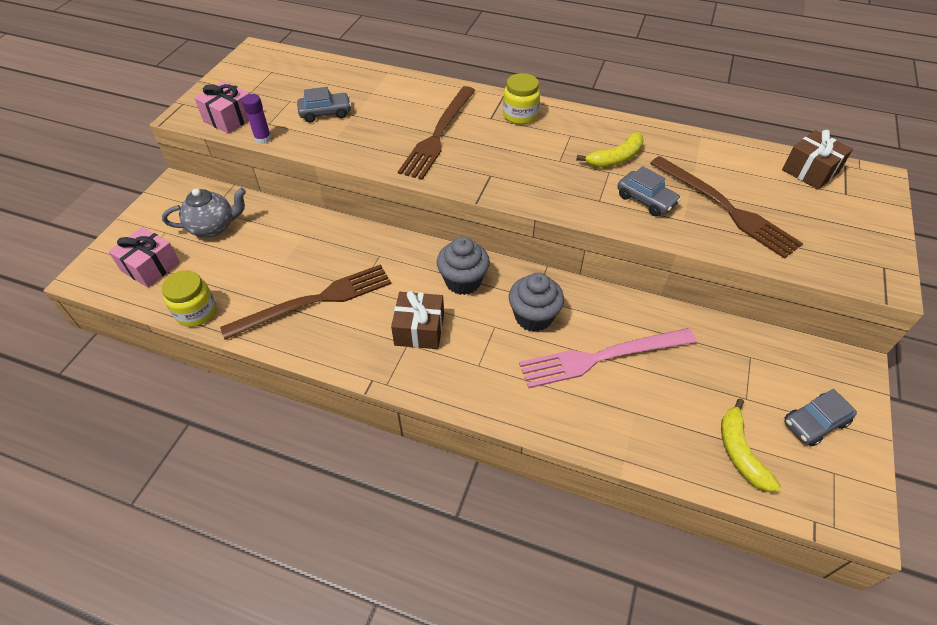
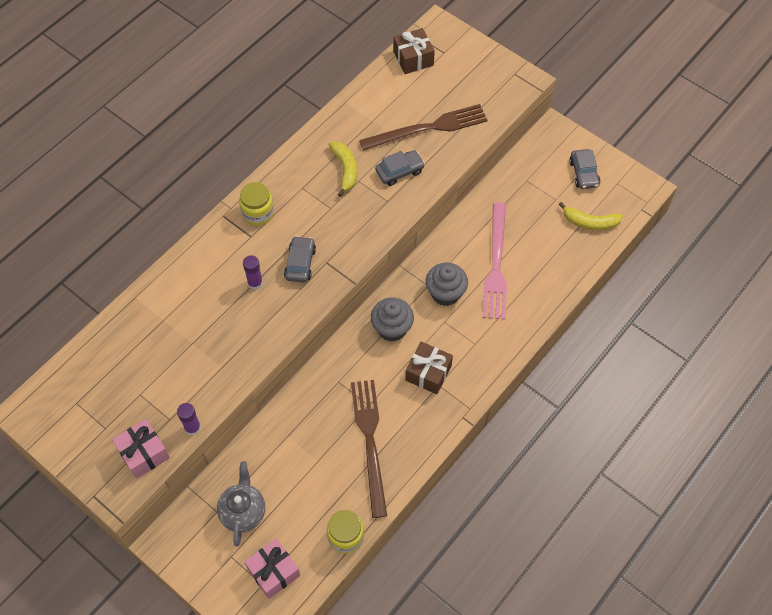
camera: 70 degrees left, 10 degrees up
(325, 113) = (177, 366): grey car -> grey car (300, 263)
(438, 134) = (255, 283): brown fork -> purple glue stick

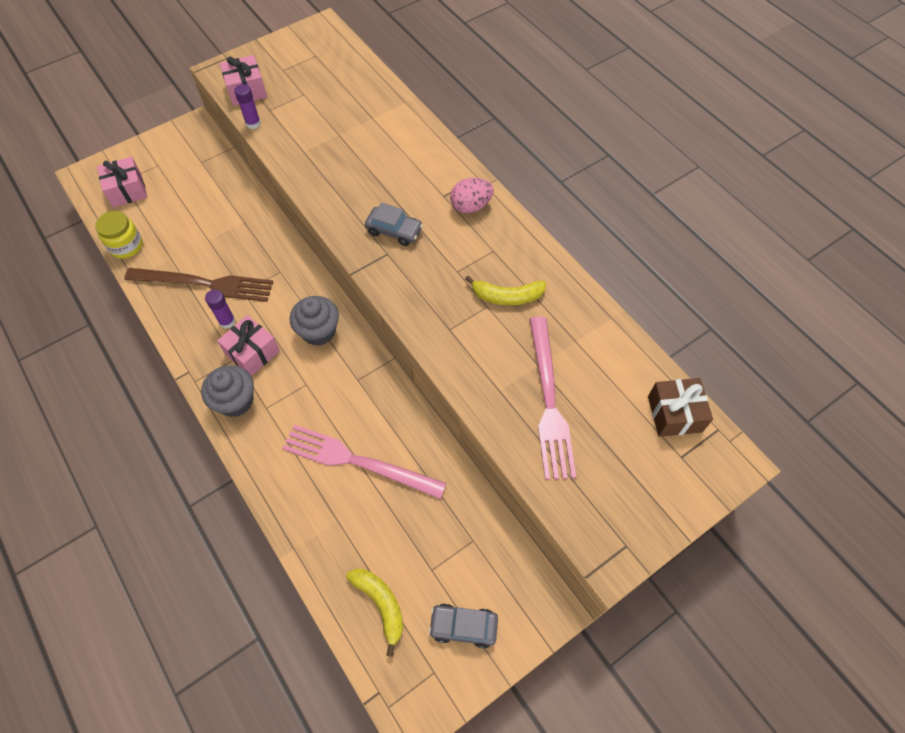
camera: 105 degrees right, 0 degrees up
(243, 512) = (190, 179): grey teapot -> none
(255, 283) = (385, 190): purple glue stick -> purple glue stick (227, 321)
(258, 213) = (471, 206): yellow jar -> pink egg
(399, 171) = (488, 352): grey car -> none
(428, 128) = (549, 401): brown fork -> pink fork
(428, 373) = (252, 352): brown gift -> pink gift
(445, 293) = (341, 395): grey cupcake -> grey cupcake (235, 401)
(590, 222) = (381, 604): yellow banana -> yellow banana turned 120 degrees clockwise

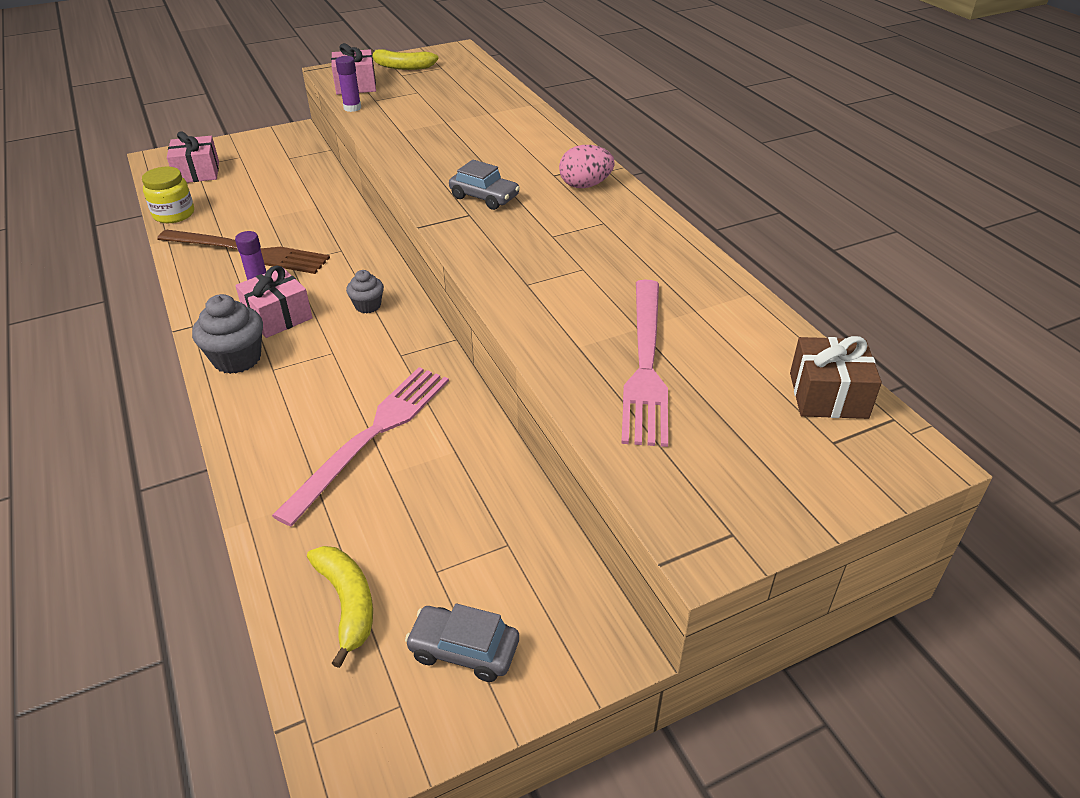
camera: 10 degrees right, 20 degrees down
(319, 331) = (368, 306): grey cupcake -> grey cupcake, size x0.59
(357, 461) = (371, 436): pink fork -> pink fork turned 90 degrees clockwise
(507, 296) = (611, 262): yellow banana -> yellow banana (402, 67)

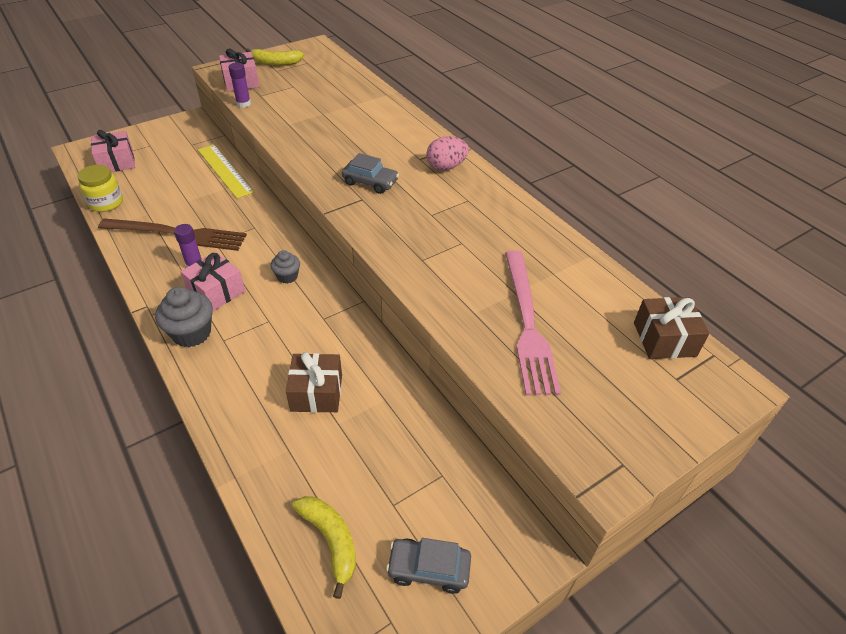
camera: 10 degrees left, 5 degrees up
(321, 187) = (224, 170): none -> yellow ruler
(371, 436) = (316, 393): pink fork -> brown gift

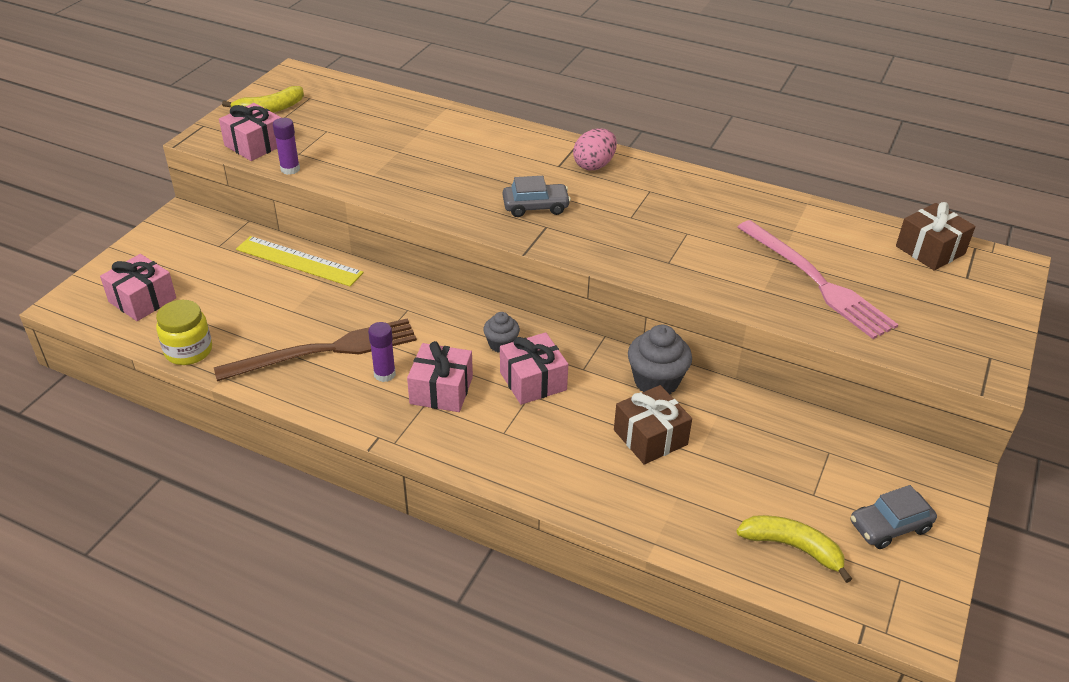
camera: 30 degrees left, 5 degrees down
(192, 333) = (462, 441): grey cupcake -> grey cupcake (656, 381)
(280, 312) = (533, 381): none -> pink gift

